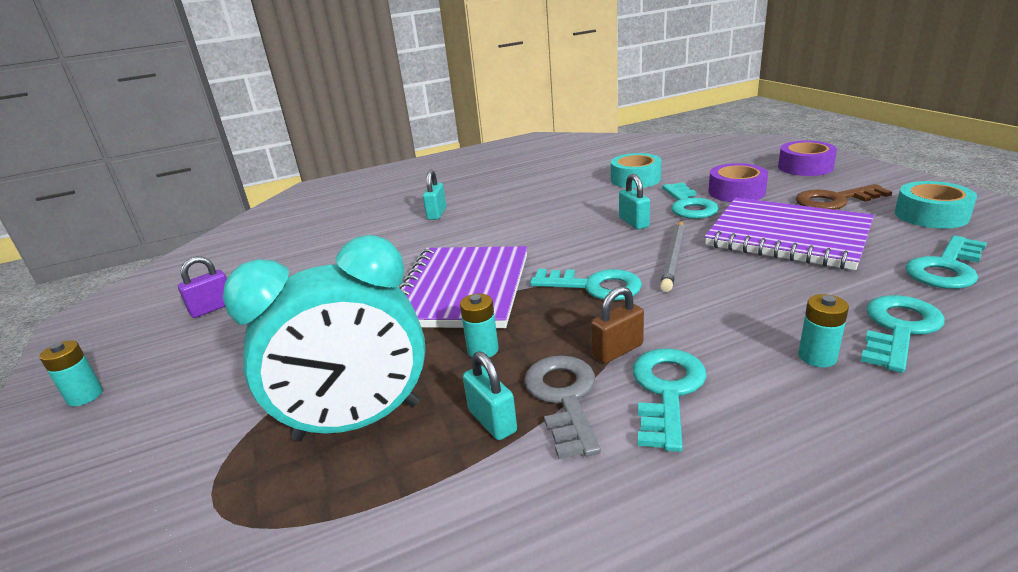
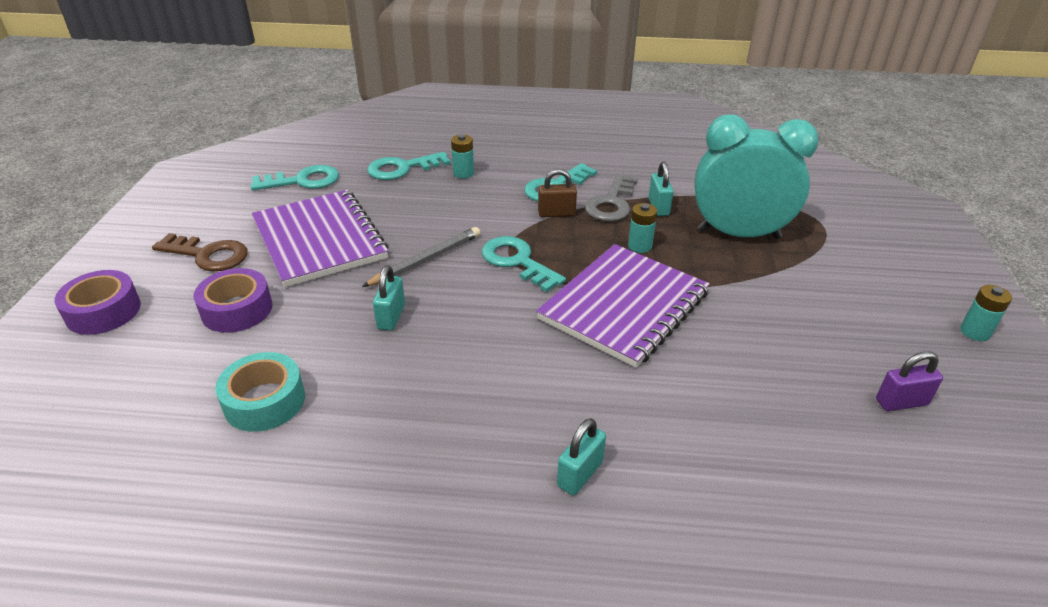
camera: 155 degrees left, 10 degrees up
(688, 205) = (308, 314): turquoise key -> none
(931, 215) = (202, 211): turquoise tape -> none

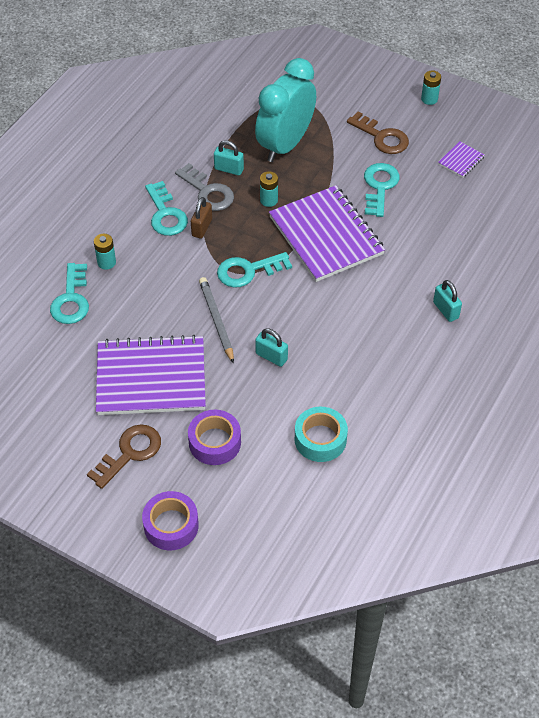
camera: 65 degrees left, 15 degrees up
(302, 181) = (47, 372): turquoise key -> turquoise key (379, 187)
(846, 307) = (381, 137): none -> brown key
(901, 402) = (461, 160): purple padlock -> purple notebook

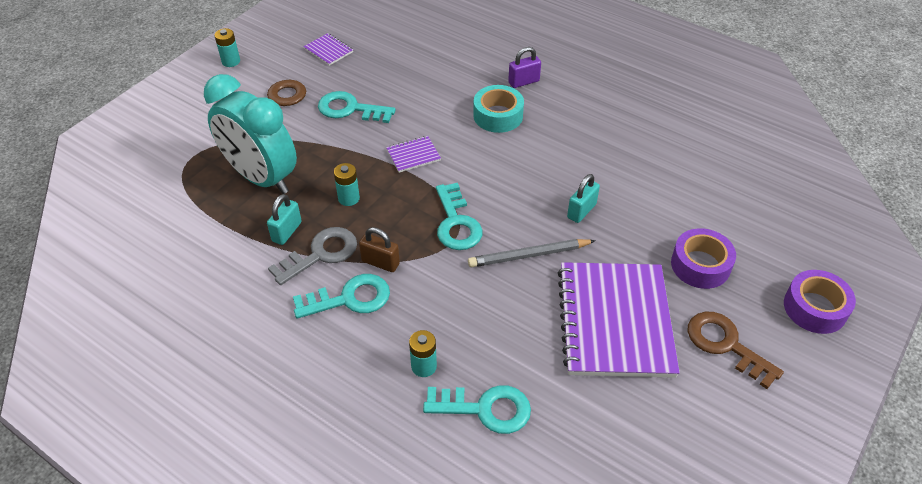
camera: 85 degrees left, 5 degrees down
(320, 439) = (685, 181): turquoise tape -> turquoise tape (498, 116)
(326, 236) = (413, 155): purple notebook -> purple notebook, size x0.41
(445, 310) = (523, 82): turquoise padlock -> purple padlock

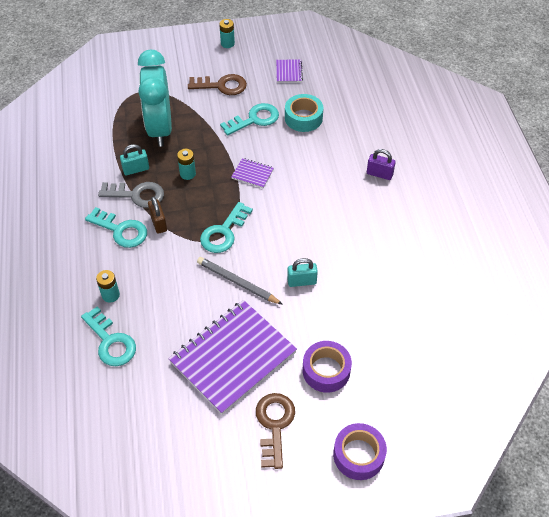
camera: 45 degrees right, 5 degrees up
(350, 109) = (254, 119): turquoise key -> turquoise key turned 90 degrees clockwise
(498, 116) = (333, 185): turquoise tape -> turquoise tape (303, 118)

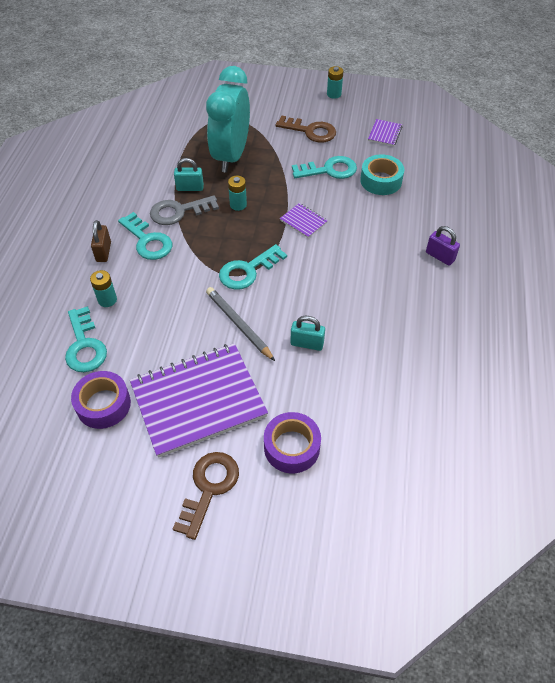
camera: 20 degrees right, 0 degrees up
(136, 195) = (179, 211): grey key -> grey key turned 135 degrees clockwise
(158, 223) = (187, 244): brown padlock -> brown padlock (103, 252)
(358, 455) = (287, 555): purple tape -> purple tape (103, 404)

